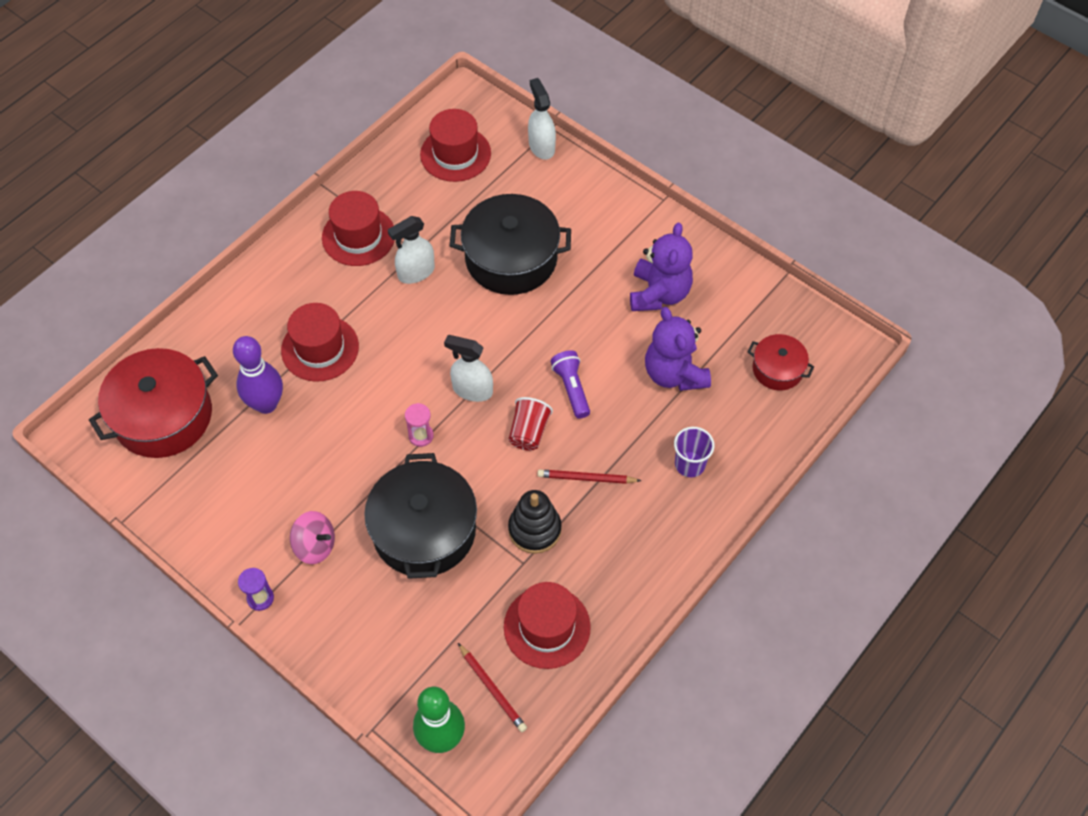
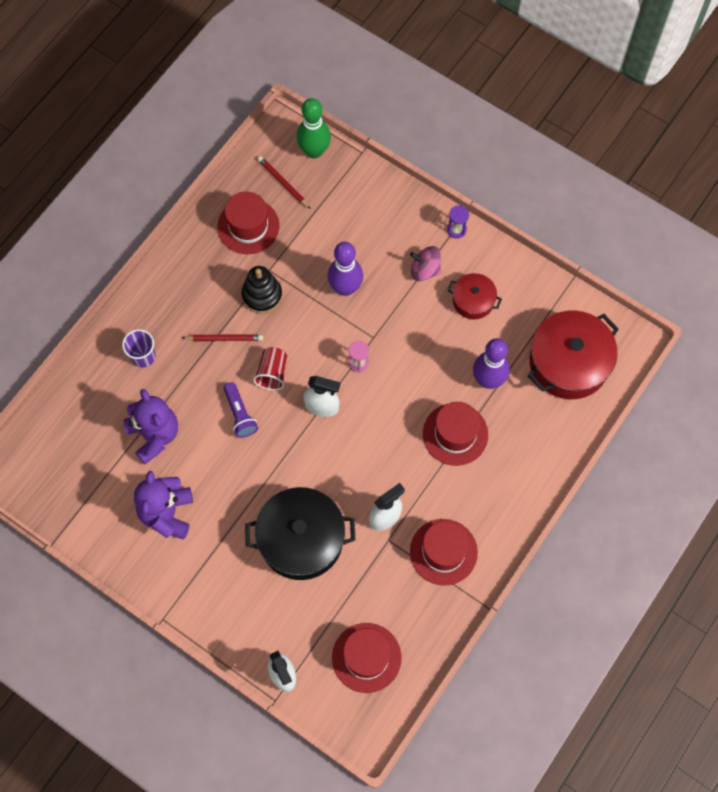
camera: 175 degrees right, 10 degrees up
(424, 530) = (345, 288): black pot -> purple bowling pin
(777, 369) = (67, 447): red pot -> red pot (473, 301)

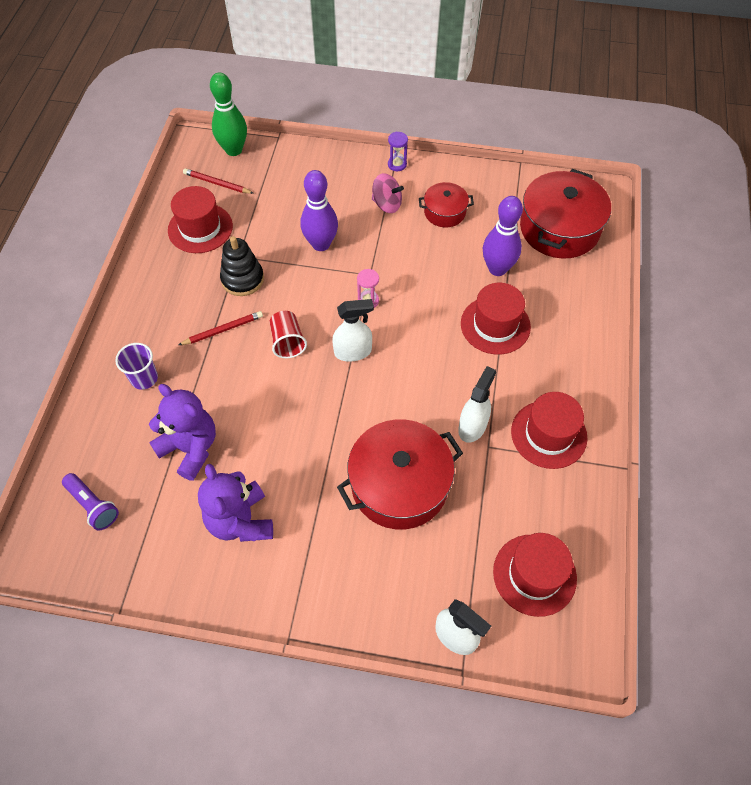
camera: 25 degrees left, 10 degrees down
(240, 414) = (273, 392): purple flashlight -> purple flashlight (93, 506)
(301, 539) = (399, 485): black pot -> red pot
(425, 270) = (387, 204): pink spinning top -> pink spinning top turned 150 degrees counterclockwise

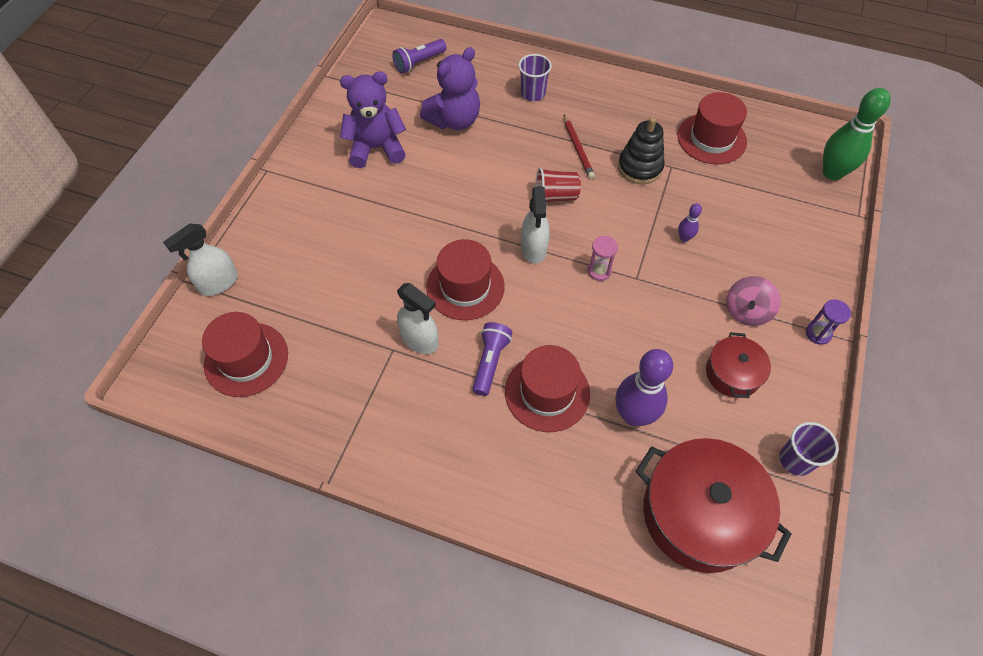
camera: 100 degrees right, 0 degrees up
(217, 183) = (777, 155): red pencil -> none
(321, 244) = (684, 238): purple bowling pin -> purple bowling pin, size x0.46
(399, 485) = (374, 265): red pot -> none
(479, 368) = (490, 362): none -> purple flashlight
(502, 179) = (795, 460): none -> purple cup
(548, 434) = (390, 413): red hat -> red hat (465, 287)

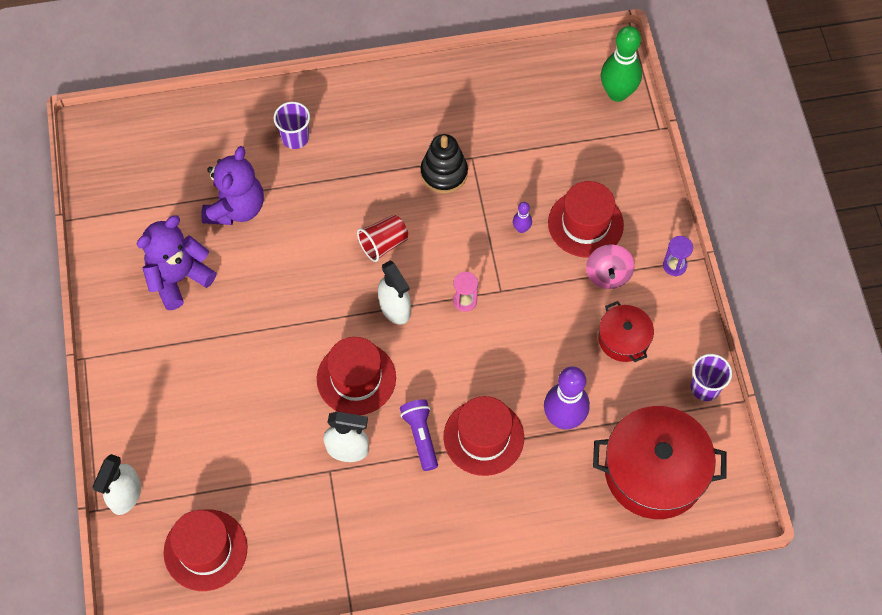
camera: 30 degrees left, 5 degrees up
(419, 63) = (155, 156): purple flashlight -> none
(578, 149) = (375, 181): red pencil -> none
(711, 138) = (493, 107): red hat -> red hat (585, 224)

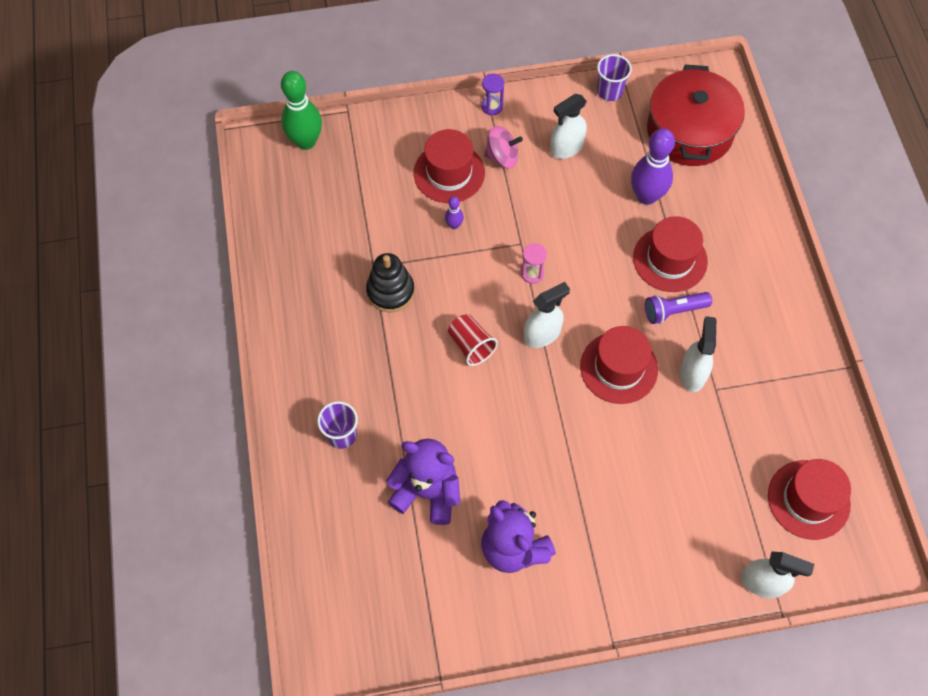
camera: 90 degrees left, 0 degrees up
(623, 339) = (566, 148): red pot -> white spray bottle

